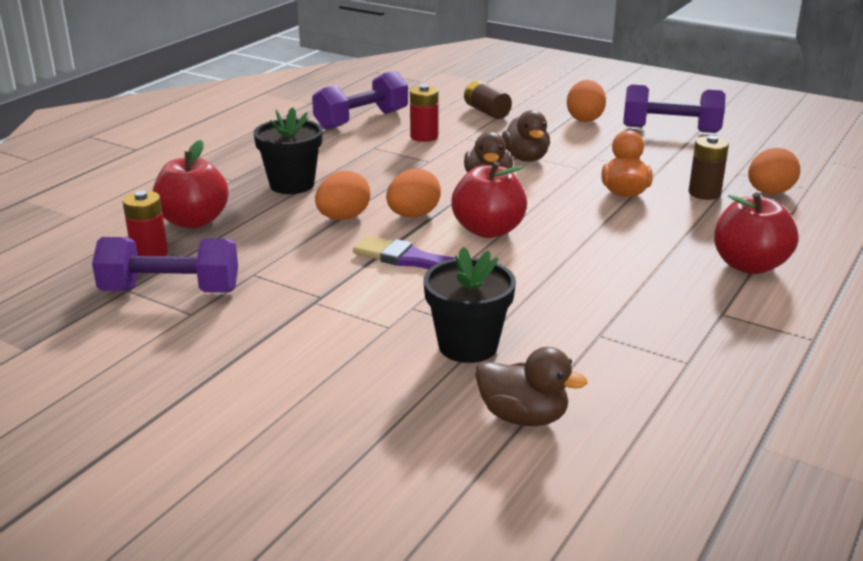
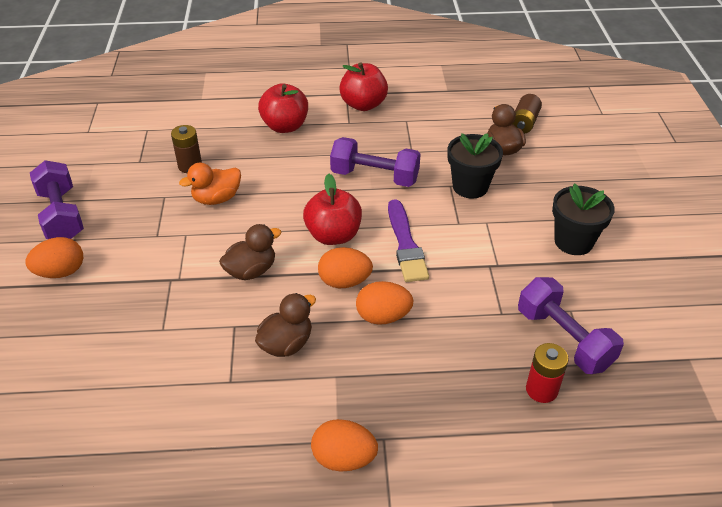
camera: 125 degrees left, 15 degrees up
(193, 221) = (474, 404): red apple -> red apple (363, 105)
(292, 184) = (356, 386): black flower pot -> black flower pot (573, 242)
(361, 120) = (161, 435): purple dumbbell -> purple dumbbell (375, 177)
(424, 137) = (178, 358): red battery -> none
(486, 111) = (76, 346): brown battery -> brown battery (524, 123)
(526, 158) = (186, 270): brown duck -> brown duck (286, 344)
(769, 192) = (168, 142): orange egg -> orange egg (344, 458)

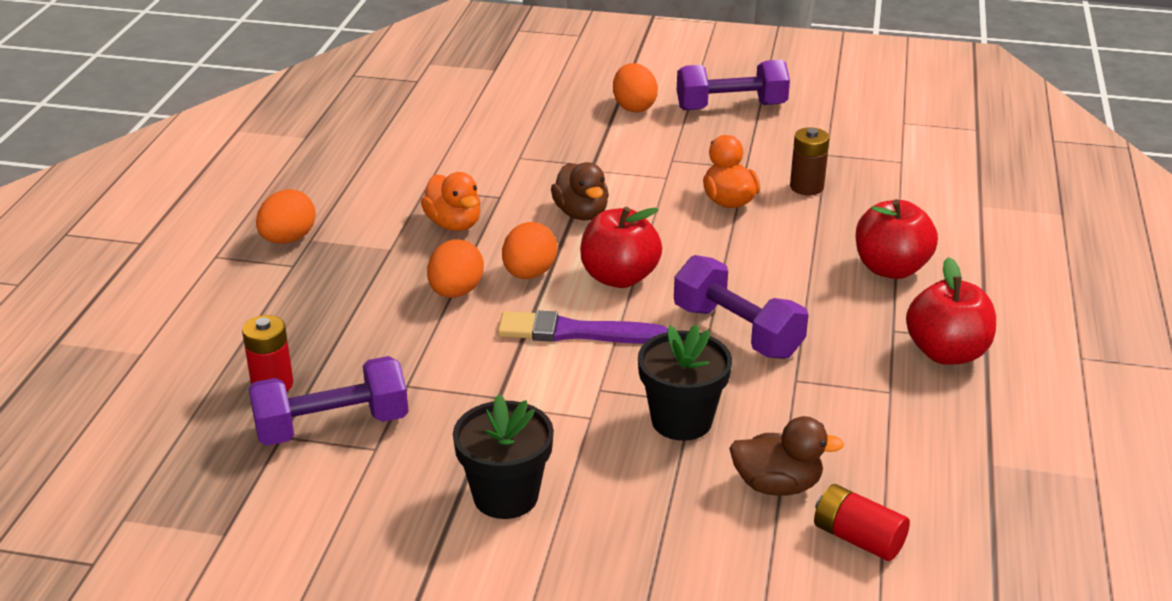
camera: 105 degrees right, 10 degrees down
(286, 344) = (454, 224): brown duck -> orange duck
(375, 177) = (737, 331): purple dumbbell -> purple dumbbell turned 75 degrees counterclockwise
(524, 123) = (858, 538): brown battery -> red battery

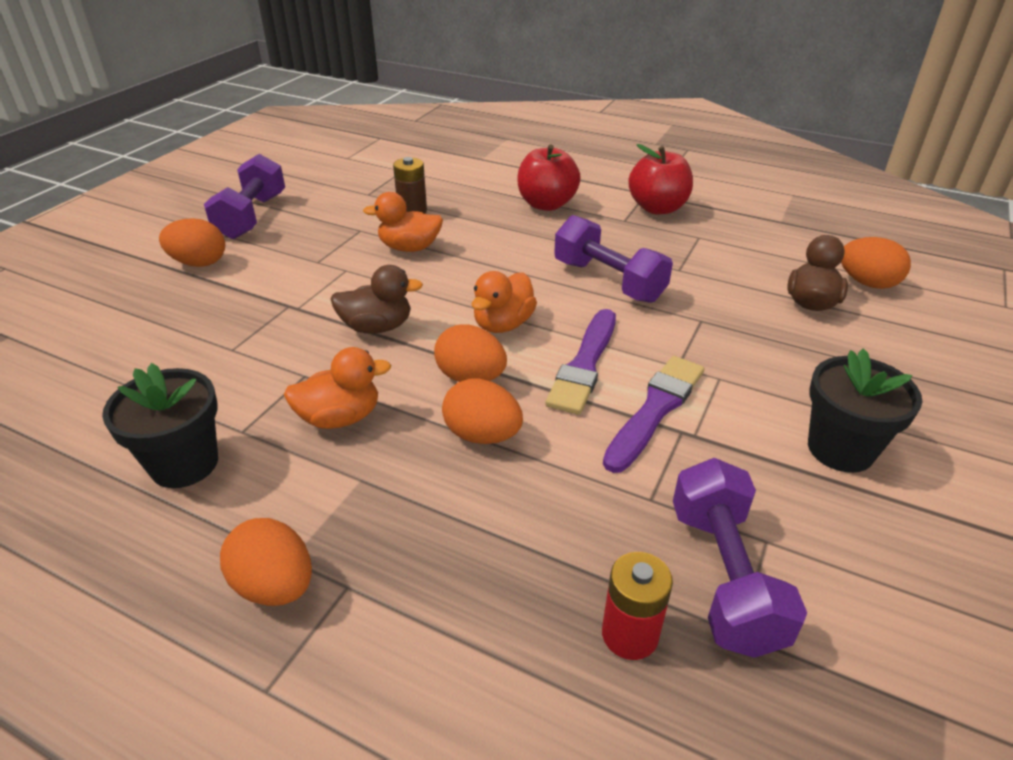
camera: 75 degrees left, 5 degrees up
(523, 379) = (655, 410): none -> purple brush
(619, 277) = (503, 324): red apple -> orange duck
(681, 421) = (728, 330): black flower pot -> black flower pot (184, 464)
(737, 331) = (608, 281): purple dumbbell -> purple dumbbell turned 75 degrees clockwise
(858, 538) = (867, 283): red battery -> orange egg

